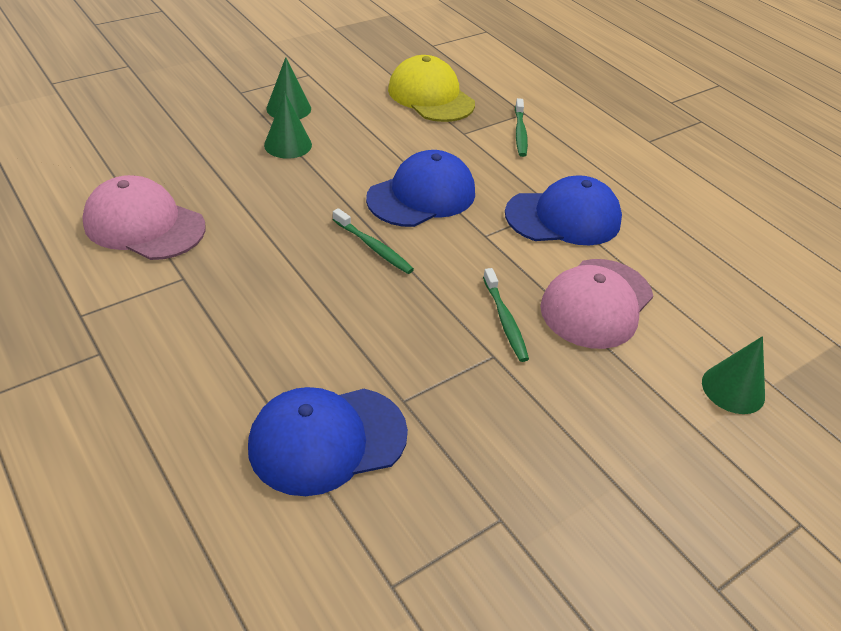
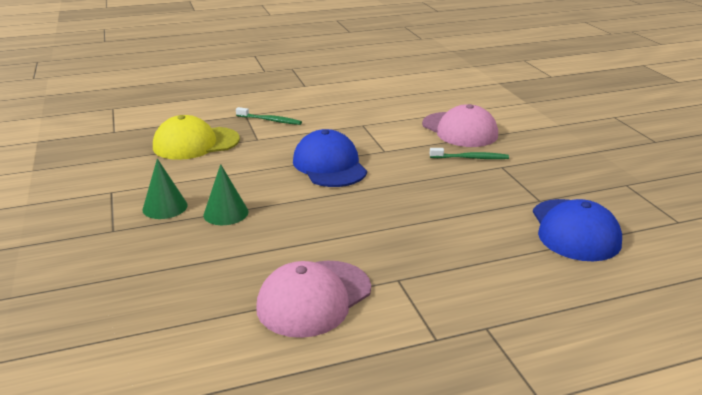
camera: 70 degrees left, 15 degrees down
(373, 247) = (384, 191): green toothbrush -> none
(563, 217) = (375, 124): blue cap -> none
(733, 389) = (530, 111): green cone -> none

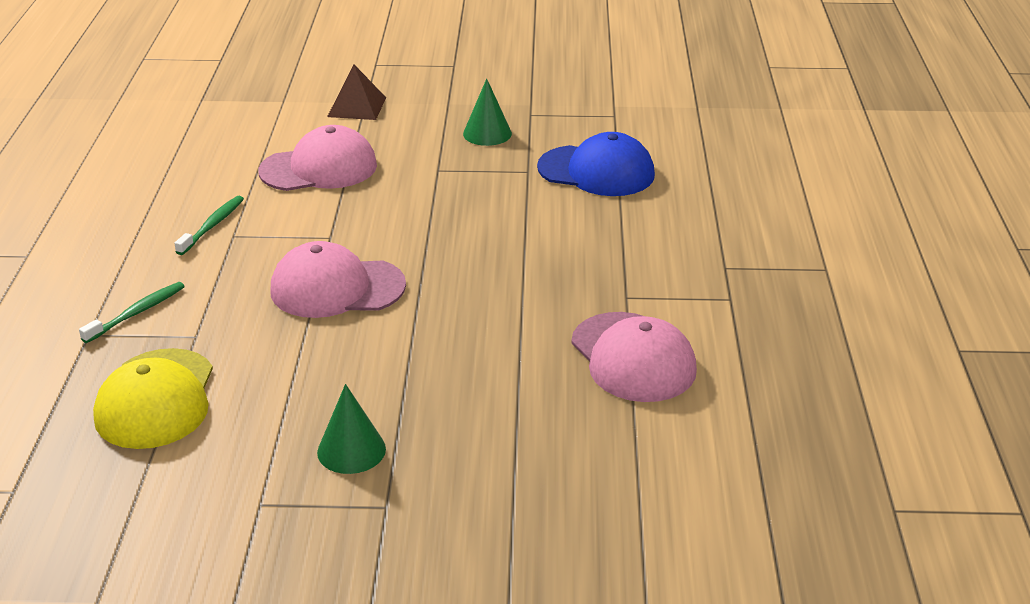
camera: 70 degrees left, 5 degrees up
(226, 213) = (407, 396): green cone -> green cone (487, 133)
(329, 165) = (337, 288): blue cap -> pink cap
(470, 158) = (401, 183): green toothbrush -> green toothbrush (212, 225)
(549, 123) = (357, 107): none -> brown pyramid

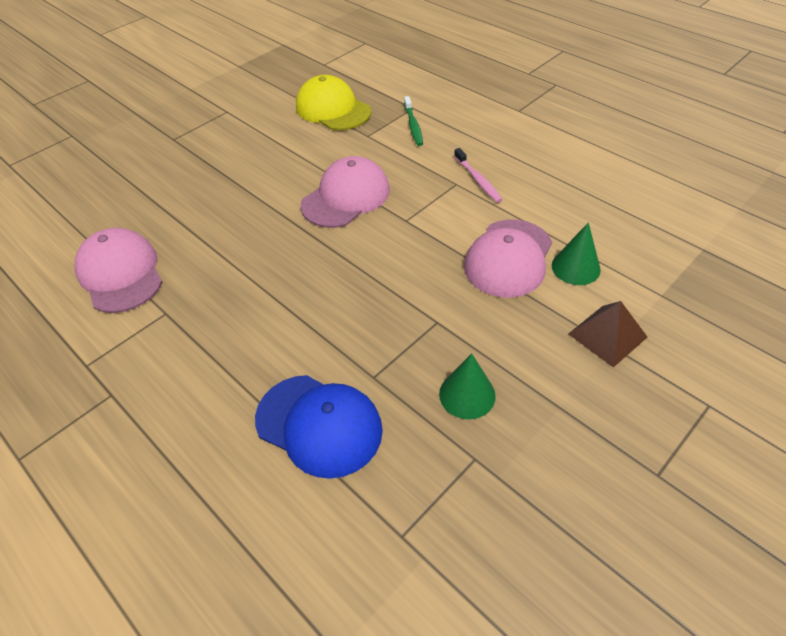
camera: 135 degrees right, 15 degrees up
(212, 225) = (478, 180): green toothbrush -> pink toothbrush
(351, 450) = (217, 145): green cone -> green cone (575, 267)
(596, 171) = (319, 425): blue cap -> blue cap turned 120 degrees counterclockwise
(633, 357) = (120, 273): pink cap -> pink cap turned 45 degrees clockwise

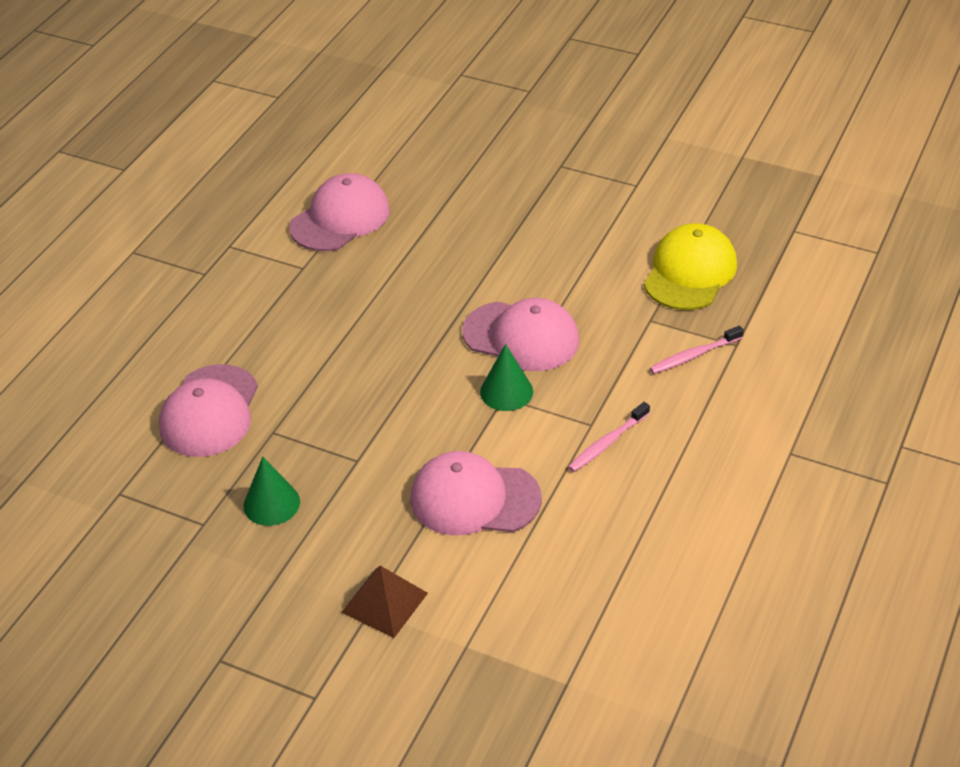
camera: 70 degrees right, 5 degrees down
(319, 425) = (210, 411): blue cap -> pink cap
(413, 125) = (694, 355): green toothbrush -> pink toothbrush
(575, 267) = (482, 561): green cone -> green cone (506, 391)

